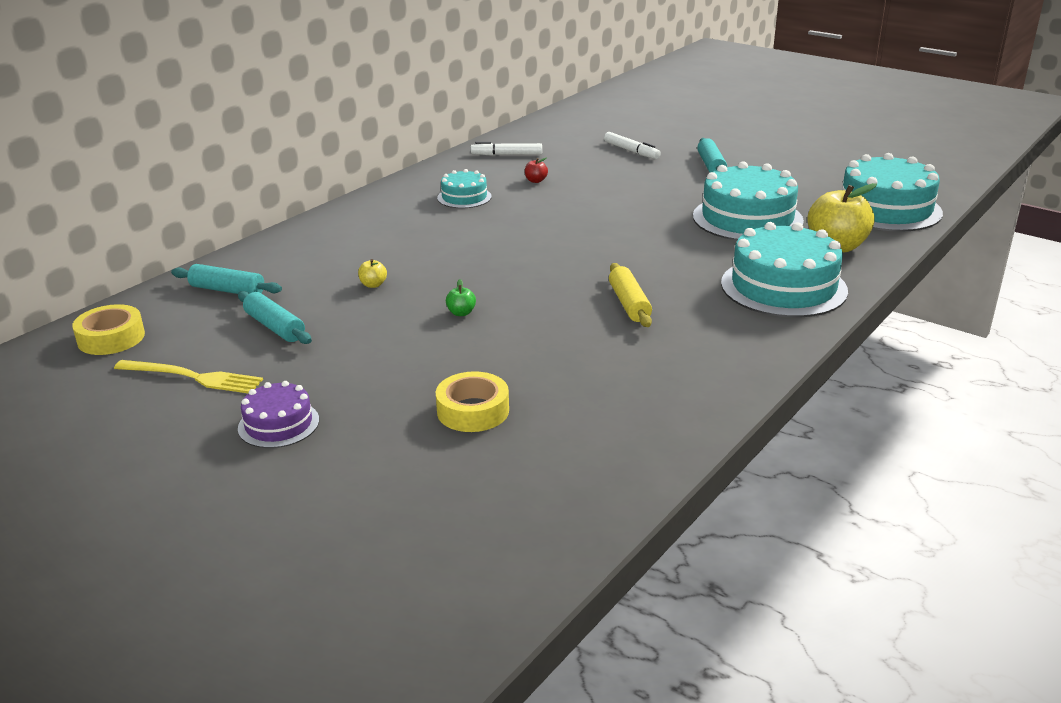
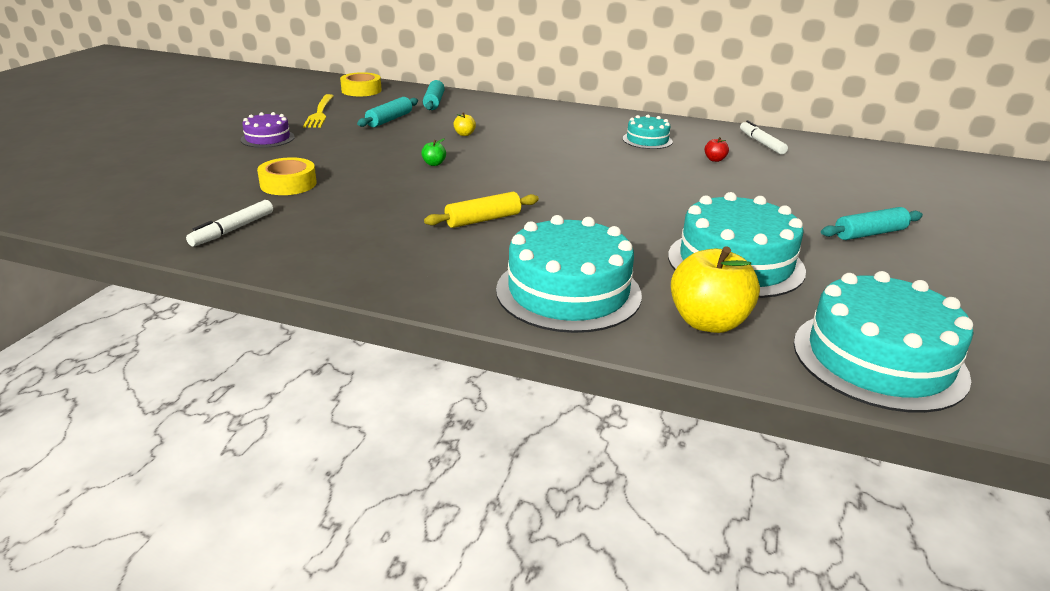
camera: 70 degrees right, 0 degrees up
(631, 151) = (850, 191): white marker -> white marker (232, 230)

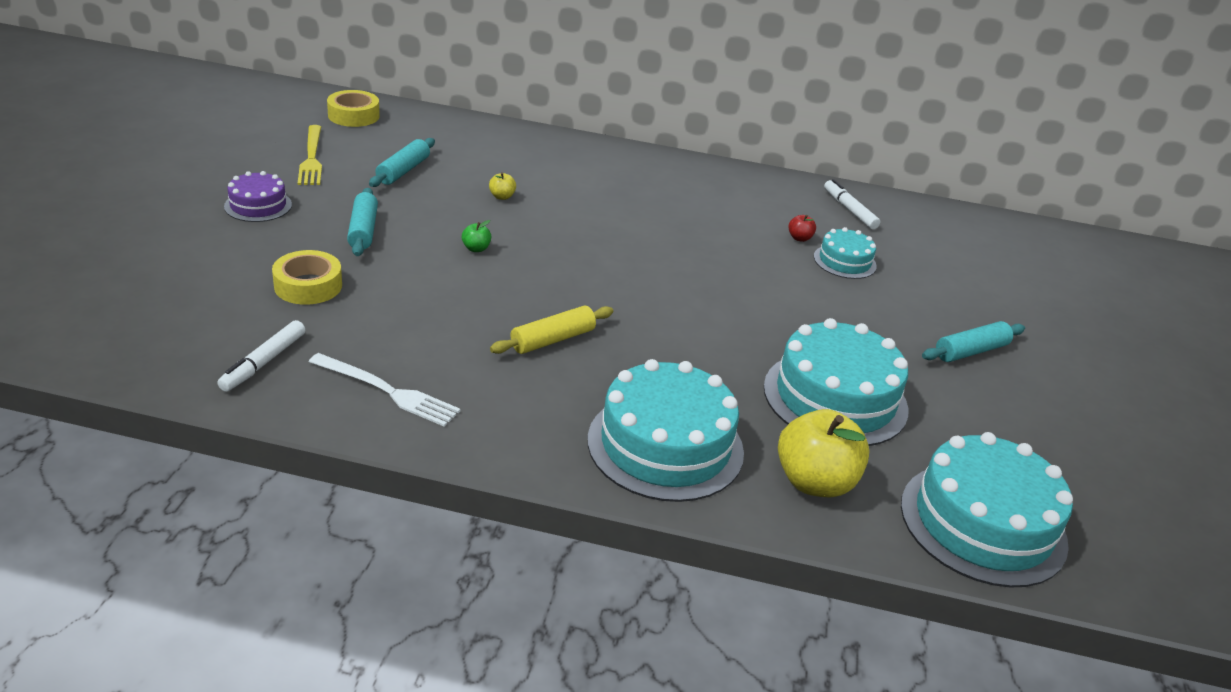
camera: 10 degrees left, 5 degrees up
(329, 250) = (387, 391): none -> white fork
(434, 102) = (452, 138): turquoise rolling pin -> turquoise rolling pin (363, 230)
(647, 140) = (719, 205): turquoise cake -> turquoise cake (844, 261)

